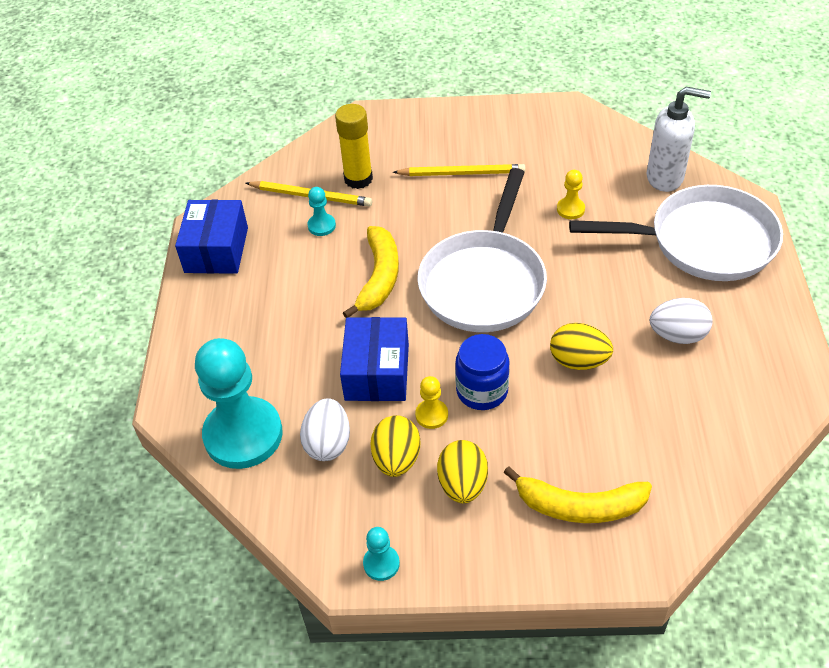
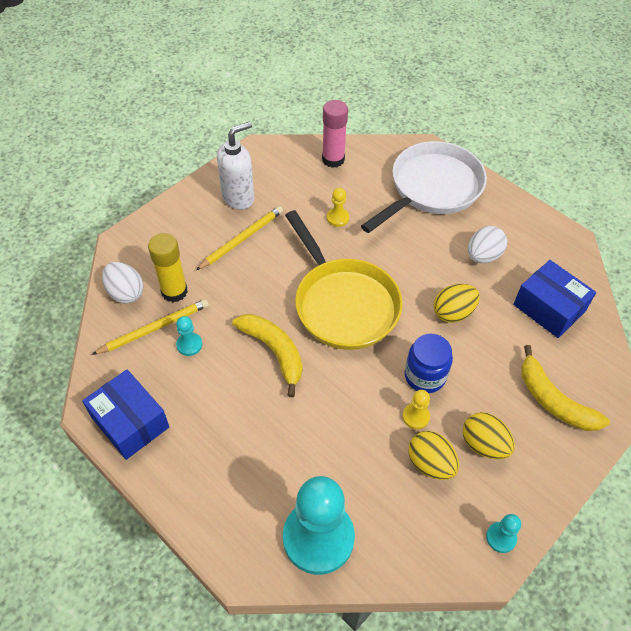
camera: 50 degrees left, 5 degrees up
(328, 443) = (378, 492): white egg -> white egg (125, 293)
(377, 372) = (350, 417): blue box -> blue box (549, 308)
(484, 282) = (343, 304): white pan -> yellow pan
(579, 506) = (553, 400): yellow banana -> yellow banana turned 90 degrees clockwise
(631, 157) = (333, 159): none -> pink glue stick
(665, 177) = (367, 161): white soap dispenser -> white soap dispenser (238, 197)

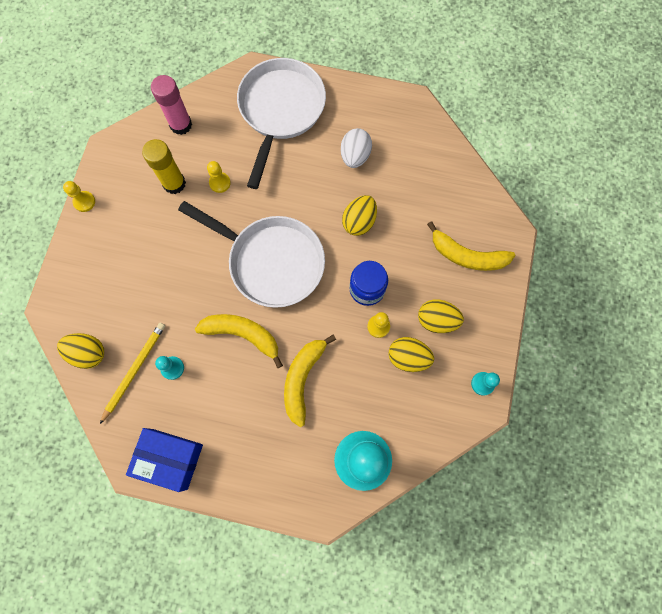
camera: 30 degrees left, 20 degrees up
(125, 293) = (88, 353): white egg -> yellow egg
(174, 291) = (128, 328): yellow glue stick -> yellow glue stick (174, 183)
(209, 177) = (84, 202): none -> yellow pawn
(238, 197) = (123, 208): white soap dispenser -> none
(242, 239) = (152, 248): yellow pencil -> none
(306, 423) = (302, 379): none -> yellow banana
(343, 304) = (271, 262): yellow pan -> white pan
(549, 308) = (427, 177): blue box -> none

